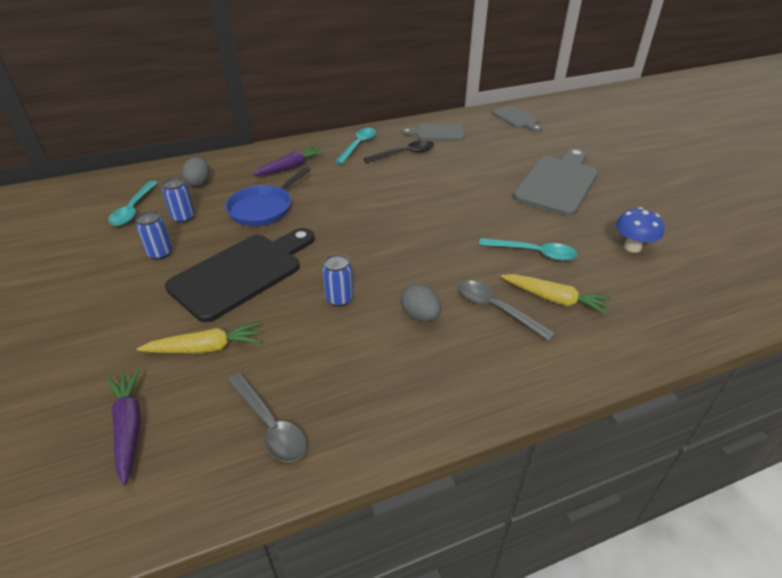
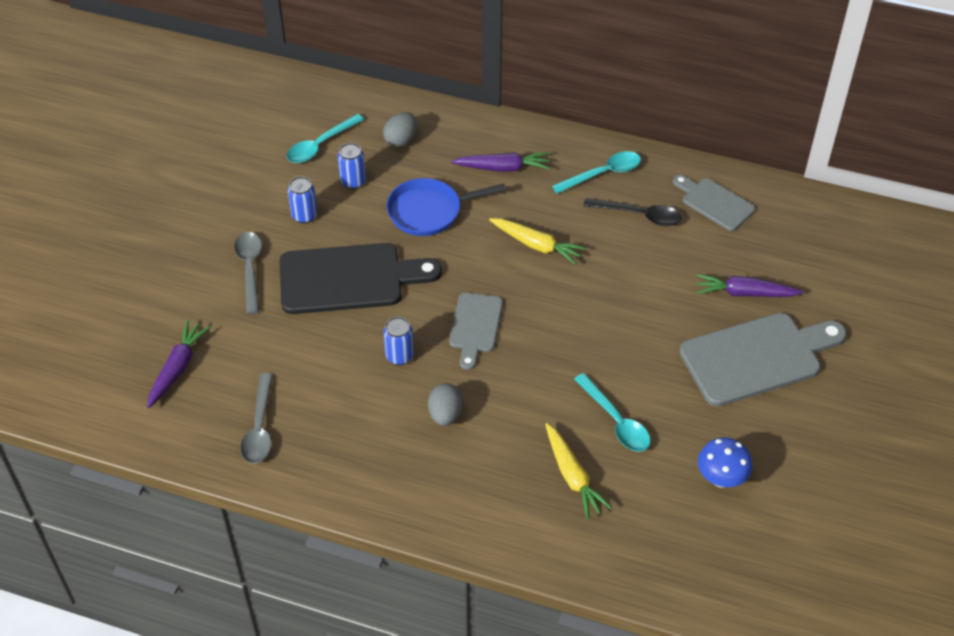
camera: 40 degrees right, 10 degrees up
(206, 348) = (268, 336): yellow carrot -> yellow carrot (536, 245)
(496, 309) = (512, 450): grey spoon -> grey spoon (250, 269)
(509, 160) = (745, 293): none -> purple carrot
(516, 118) = (843, 233): grey cutting board -> grey cutting board (475, 326)

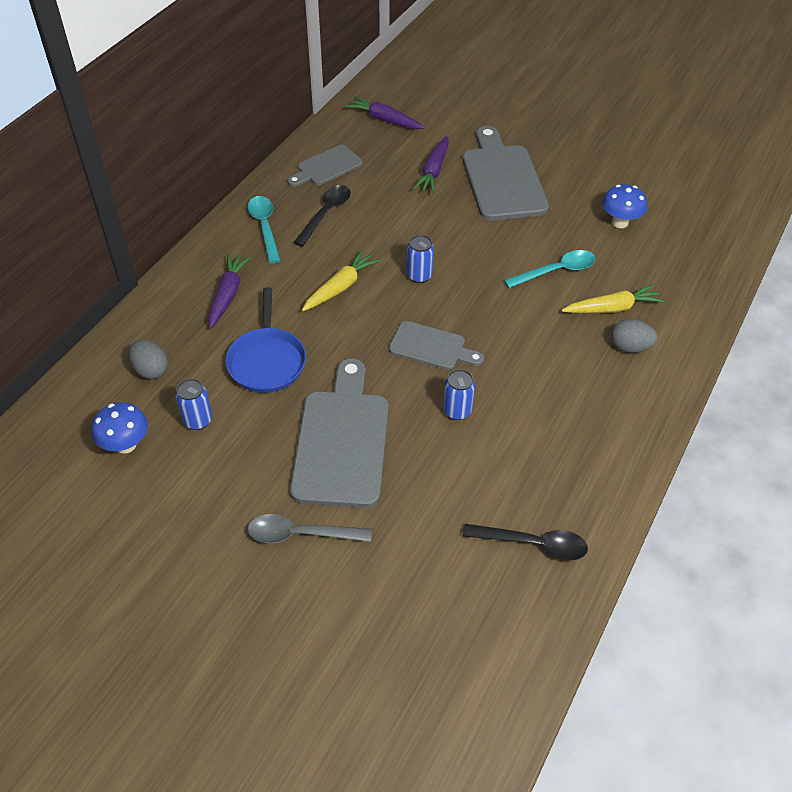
camera: 80 degrees left, 0 degrees up
(177, 368) = (436, 623): purple carrot -> purple carrot (384, 120)
(259, 428) = (533, 544): grey spoon -> black spoon
(304, 215) = (233, 472): blue can -> blue can (419, 276)
(320, 145) = (126, 445): turquoise spoon -> blue mushroom
(349, 278) = (342, 441): black cutting board -> grey cutting board
(445, 414) = (535, 385): grey egg -> grey egg (630, 347)

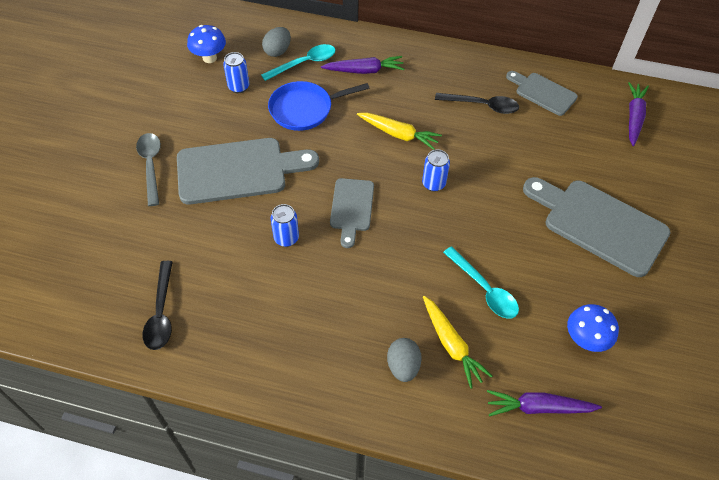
camera: 75 degrees right, 5 degrees up
(265, 227) = (448, 72): turquoise spoon -> turquoise spoon (304, 63)
(433, 171) = (579, 168): purple carrot -> purple carrot (538, 407)
(502, 179) = (599, 224): grey cutting board -> grey cutting board turned 120 degrees counterclockwise

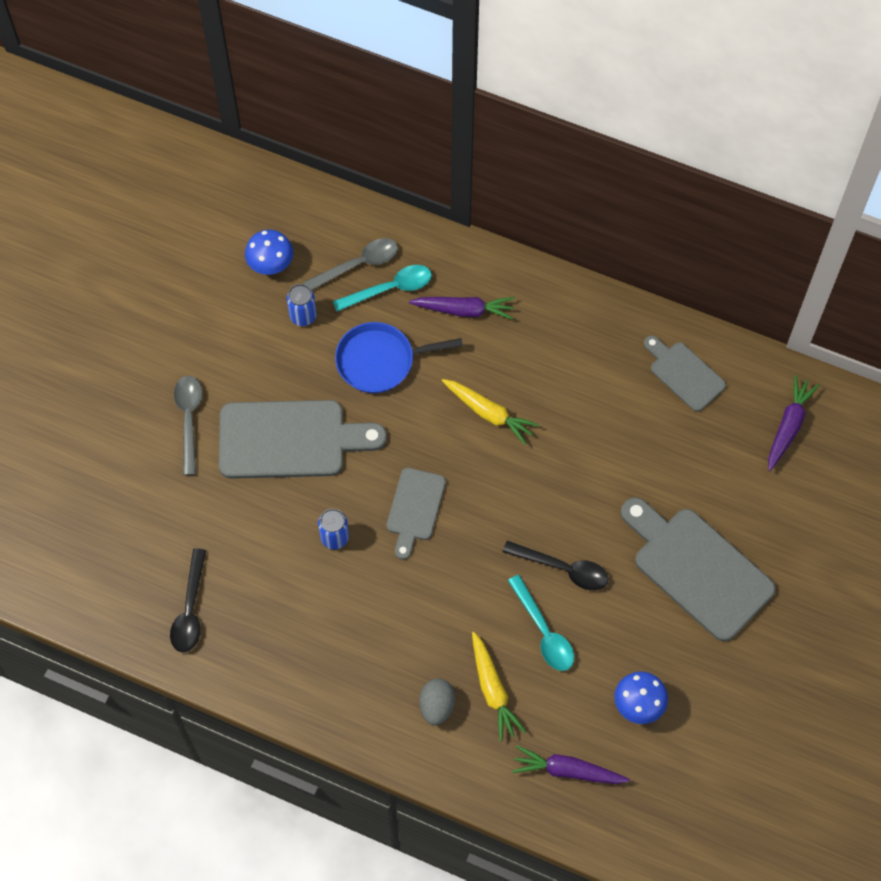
camera: 10 degrees right, 10 degrees up
(277, 51) = (358, 265): grey egg -> grey spoon
(433, 184) = (516, 489): blue can -> none
(482, 106) = (602, 384): black spoon -> black spoon (563, 569)

